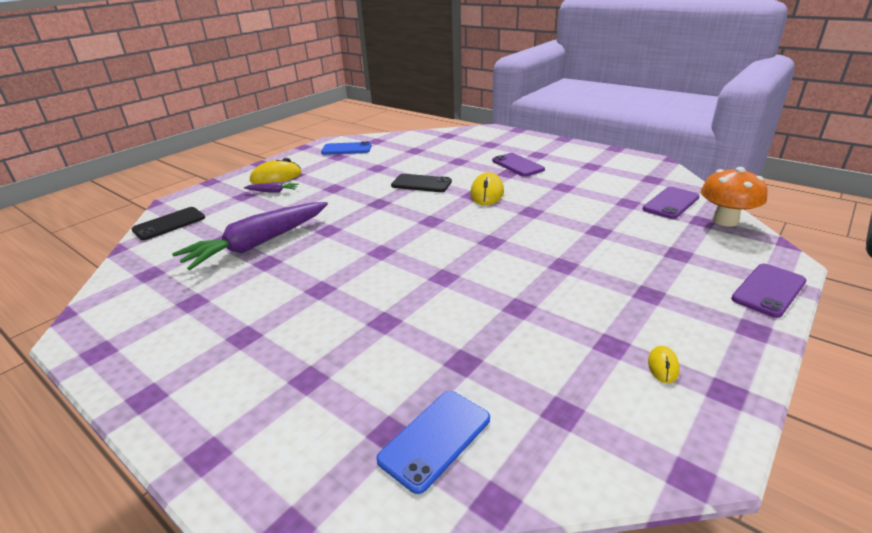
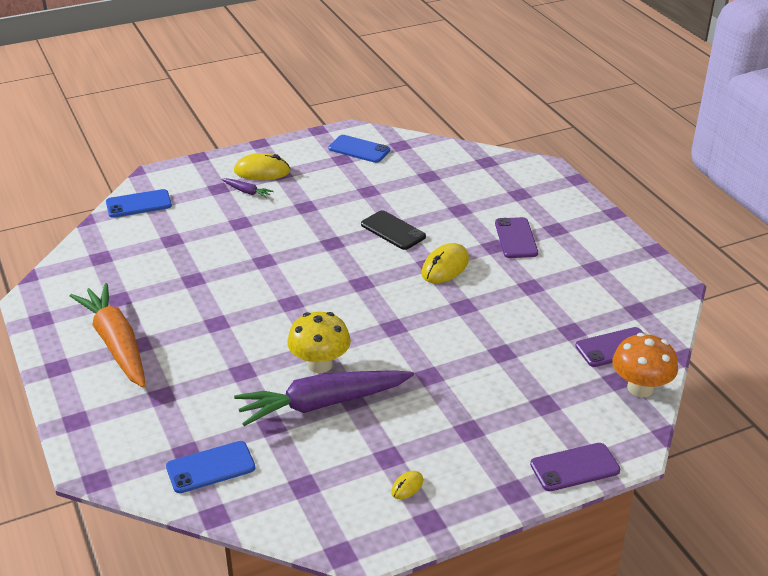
camera: 25 degrees right, 5 degrees up
(169, 224) = (138, 204): black phone -> blue phone
(214, 345) = (116, 344): none -> orange carrot
(258, 244) = (198, 256): purple carrot -> purple carrot (323, 404)
(456, 289) = (320, 364): none -> yellow mushroom

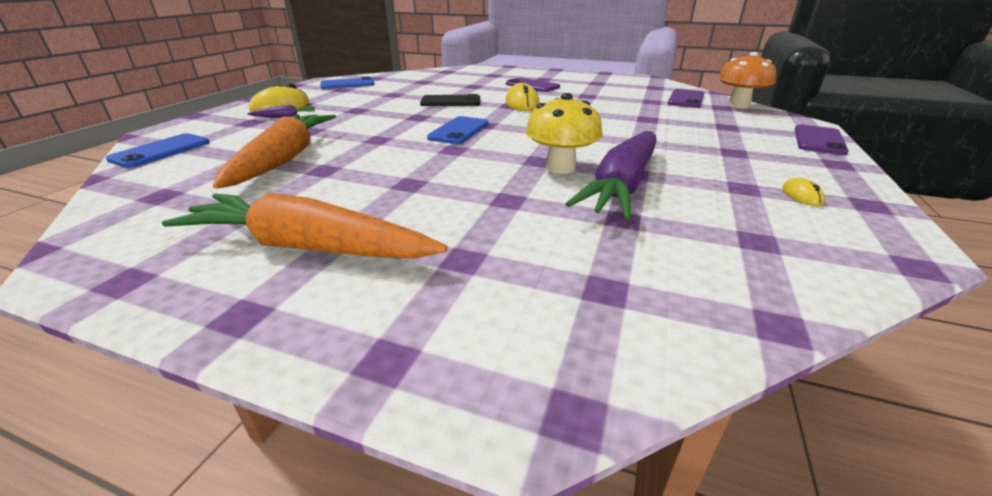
camera: 45 degrees left, 5 degrees down
(186, 254) = (284, 159): none -> orange carrot
(210, 467) = (661, 284): blue phone -> blue phone (459, 131)

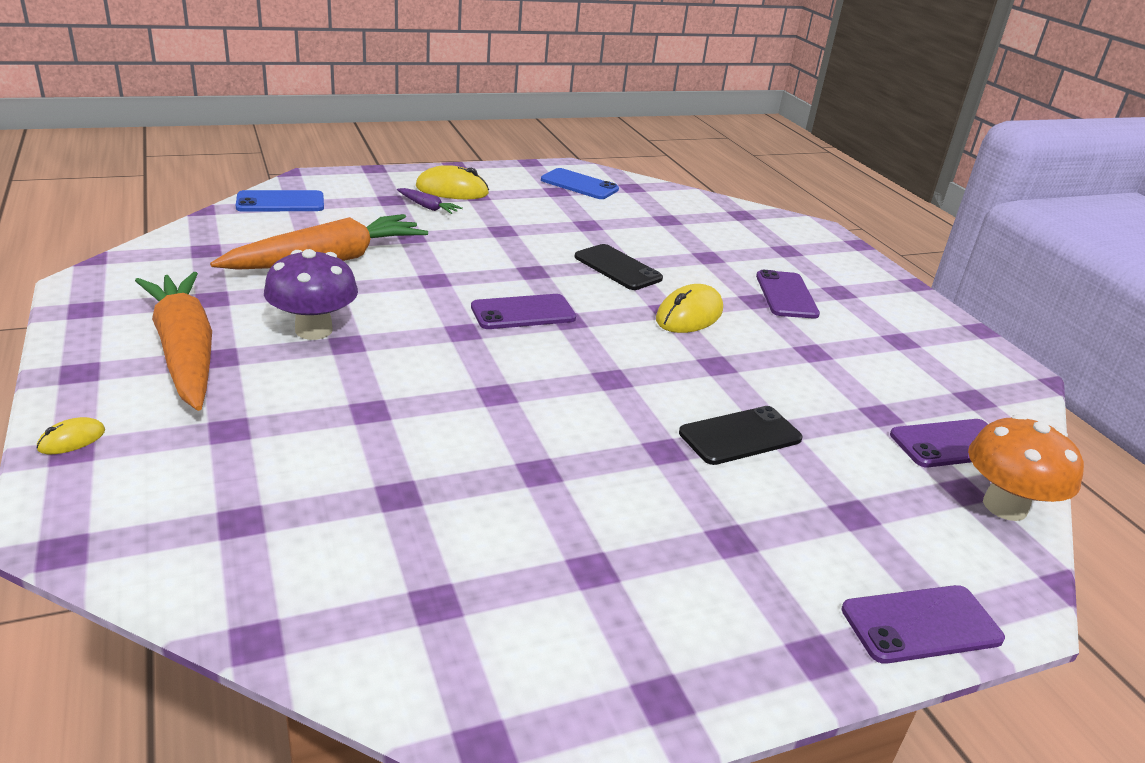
camera: 45 degrees right, 0 degrees up
(371, 189) = (314, 330): none -> purple mushroom
(459, 131) = (523, 312): blue phone -> purple phone
(560, 167) = (493, 415): yellow mushroom -> none
(622, 185) = (489, 471): purple carrot -> none
(645, 125) = (740, 436): none -> black phone
(802, 195) = (623, 625): yellow mouse -> yellow mouse (72, 440)

